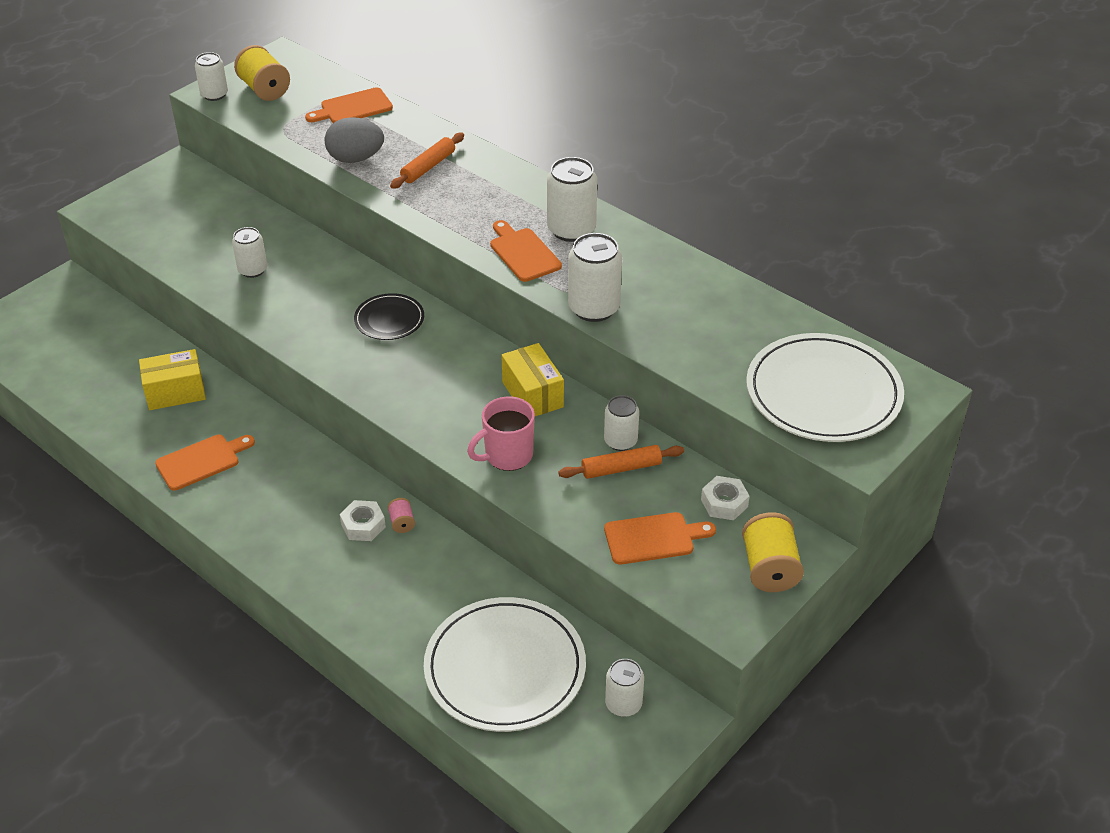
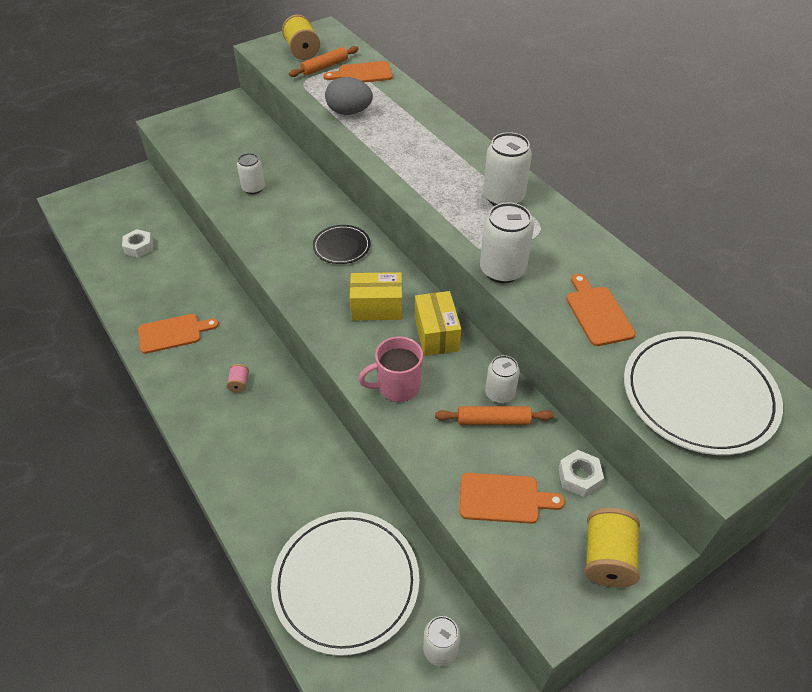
camera: 15 degrees right, 5 degrees up
(175, 392) = (177, 273): yellow box -> yellow box (377, 307)
(214, 95) = (264, 50): white can -> none
(363, 525) = (274, 416): white nut -> white nut (139, 247)
(402, 523) = (306, 420): pink spool -> pink spool (239, 384)
(428, 167) = (403, 127): orange rolling pin -> orange rolling pin (325, 67)
(523, 253) = (456, 210): orange cutting board -> orange cutting board (597, 313)

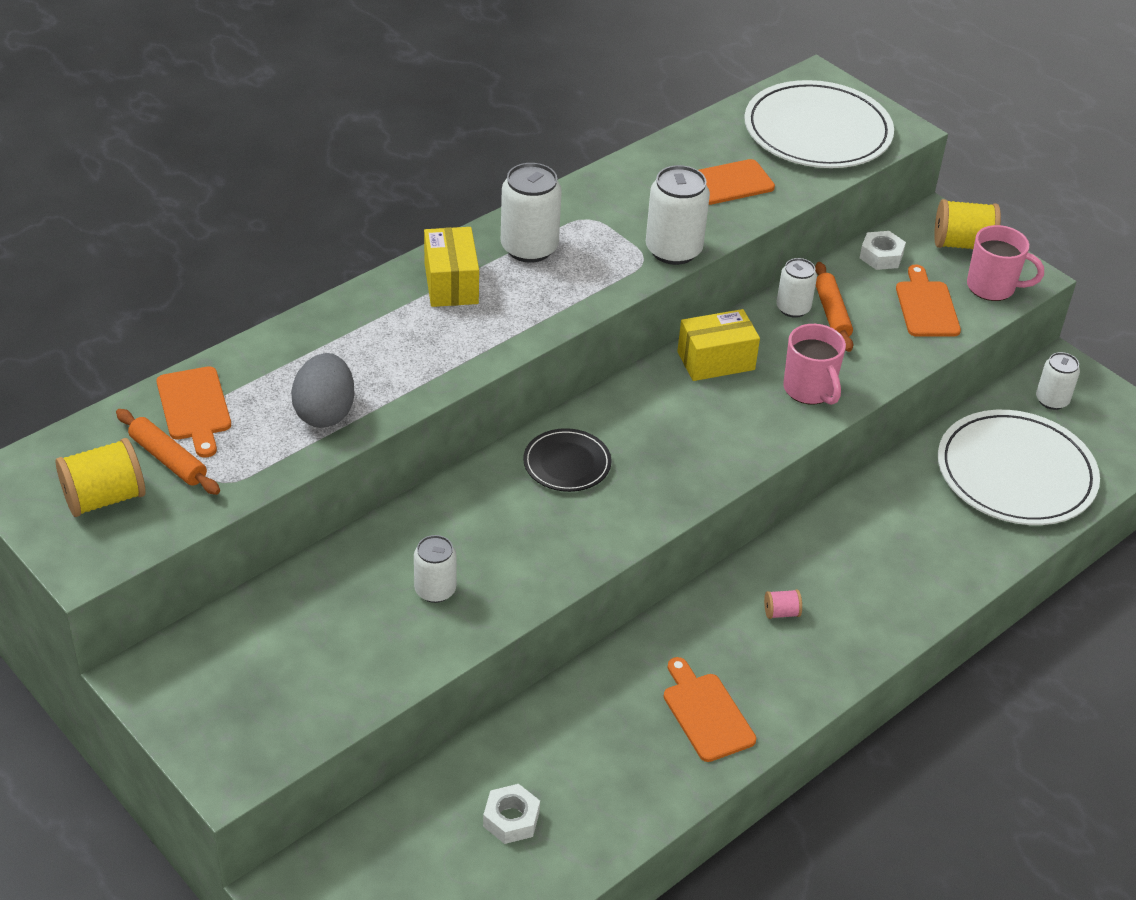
camera: 100 degrees left, 5 degrees down
(377, 307) = (683, 417): yellow box -> yellow box (451, 283)
(535, 569) = (992, 287): none -> pink mug

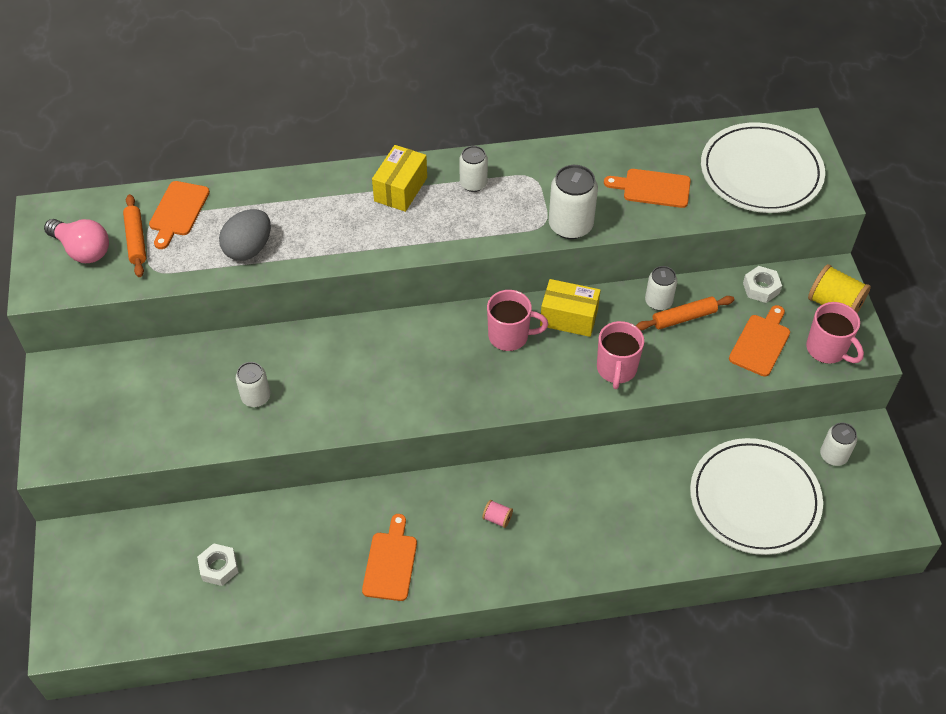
camera: 35 degrees right, 10 degrees up
(104, 498) = (82, 250): yellow spool -> pink light bulb
(529, 248) = (473, 183): white can -> white can, size x0.63
(567, 463) = (407, 348): black plate -> none
(669, 404) = (509, 336): none -> pink mug
(832, 313) = (684, 318): orange rolling pin -> orange rolling pin turned 45 degrees clockwise

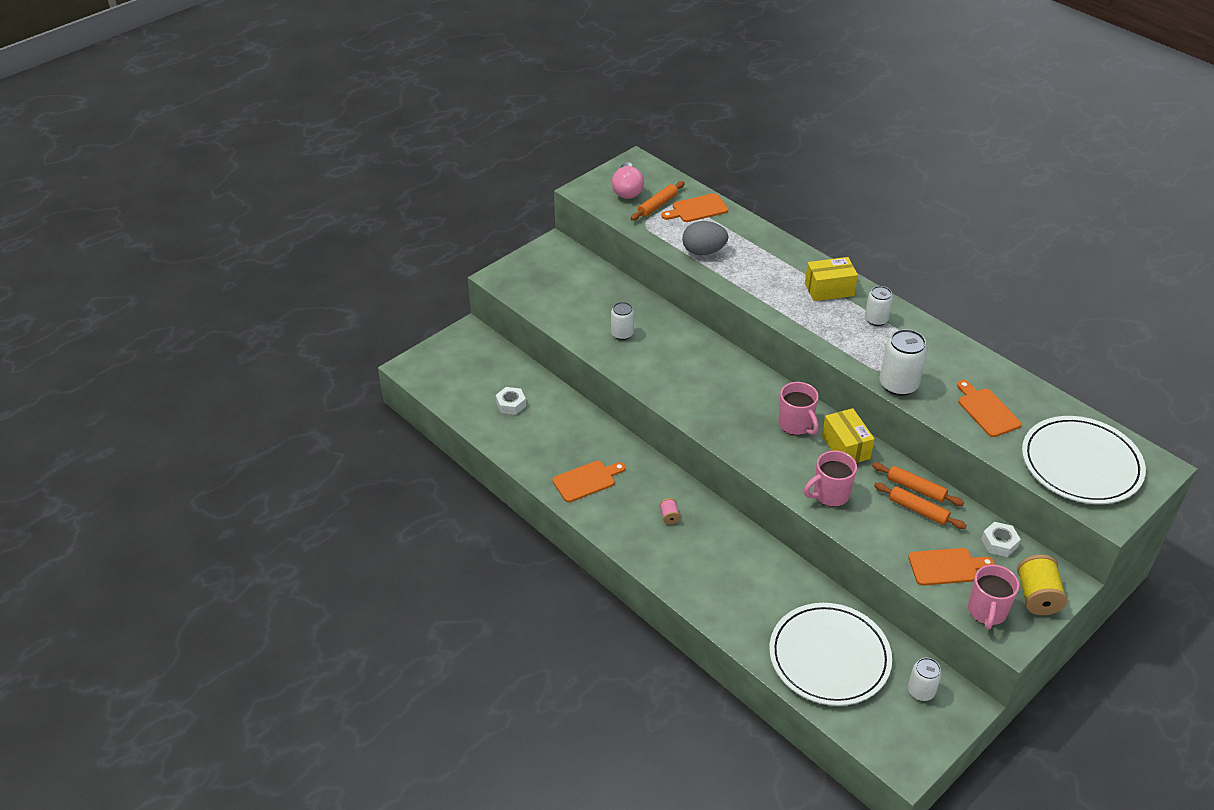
camera: 55 degrees right, 10 degrees down
(658, 301) = (916, 489): white can -> orange rolling pin

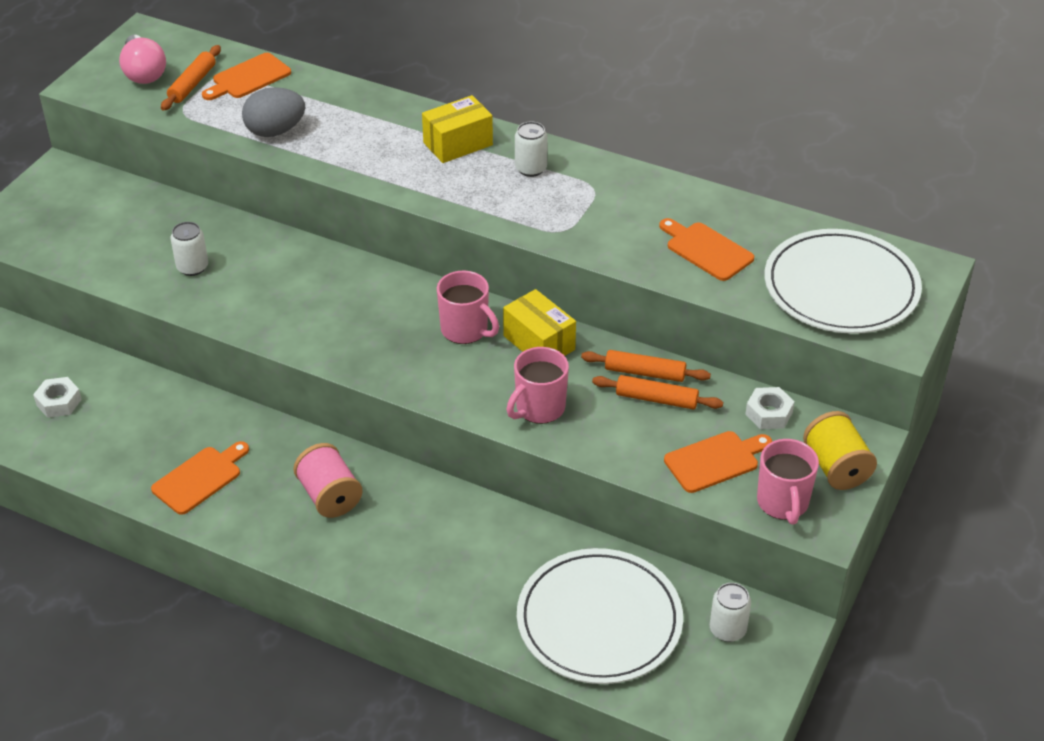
camera: 20 degrees left, 0 degrees up
(669, 516) = (330, 496): pink spool -> pink spool, size x2.03
(898, 385) = (587, 244): white can -> none

